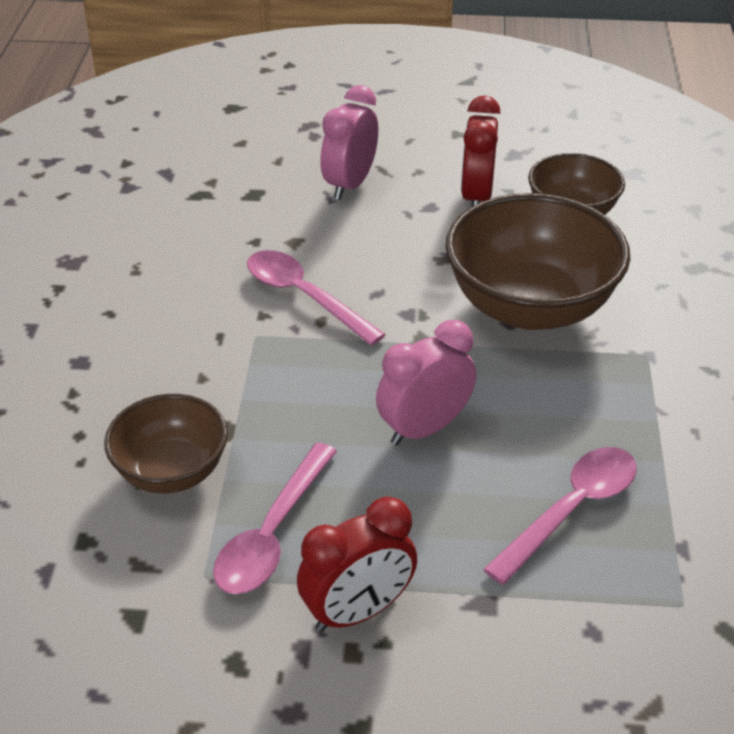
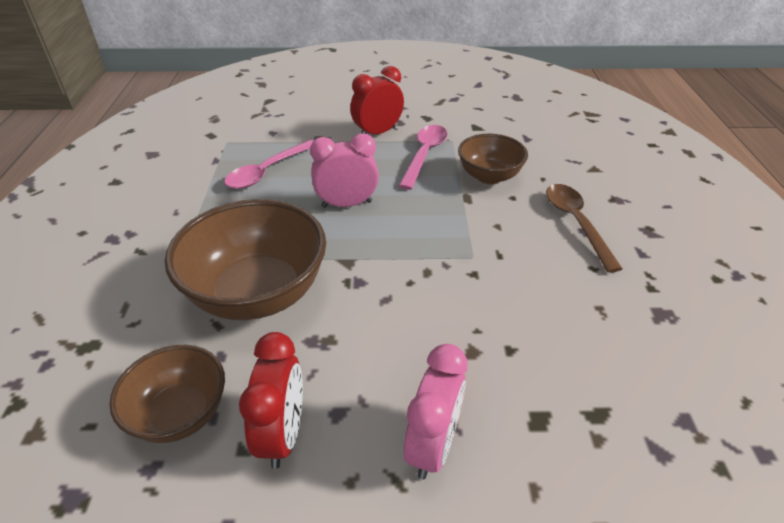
camera: 175 degrees right, 0 degrees up
(86, 374) = (576, 223): none -> brown spoon
(304, 296) = (446, 291): pink spoon -> none
(424, 428) = (346, 204): pink clock -> pink clock turned 150 degrees counterclockwise

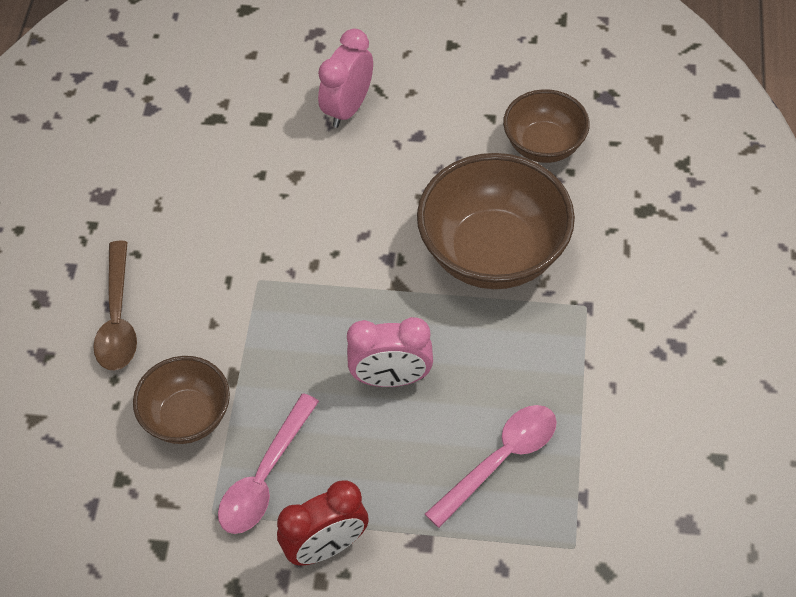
camera: 170 degrees left, 15 degrees up
(283, 434) = (460, 124): red clock -> none

